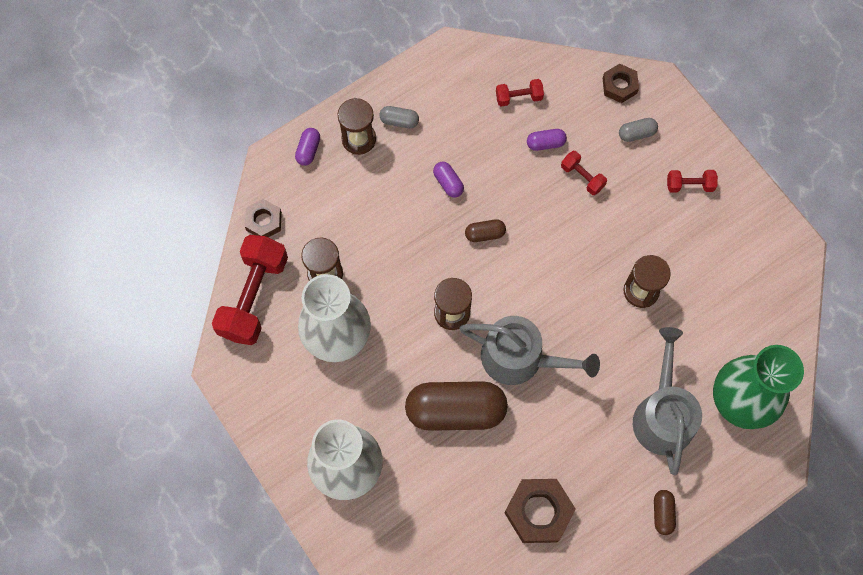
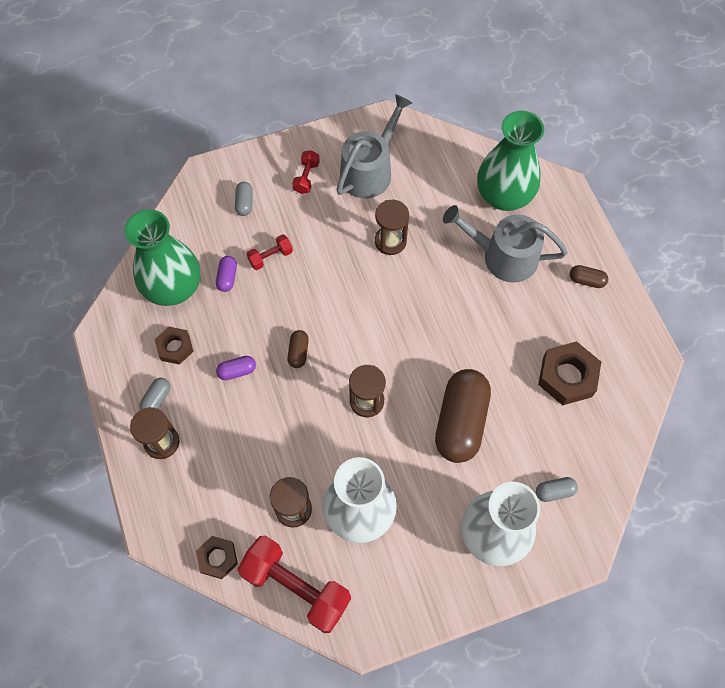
camera: 75 degrees left, 5 degrees down
(308, 150) = (156, 494): purple capsule -> none
(407, 521) = (554, 491): none -> grey capsule
(518, 97) = (173, 287): red dumbbell -> green vase
(520, 358) = (425, 354): grey watering can -> grey watering can (369, 170)
(619, 86) = (194, 203): brown nut -> brown nut (175, 347)

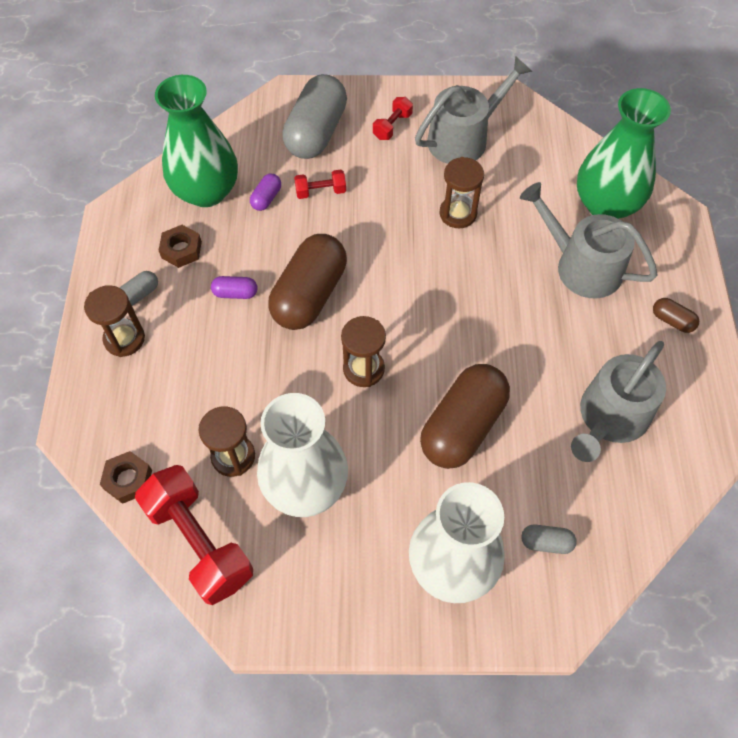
camera: 20 degrees right, 5 degrees down
(244, 203) = (316, 132): grey capsule -> grey capsule, size x2.33
(298, 352) = (309, 295): brown capsule -> brown capsule, size x2.33
(567, 376) = (610, 418): brown nut -> grey watering can

